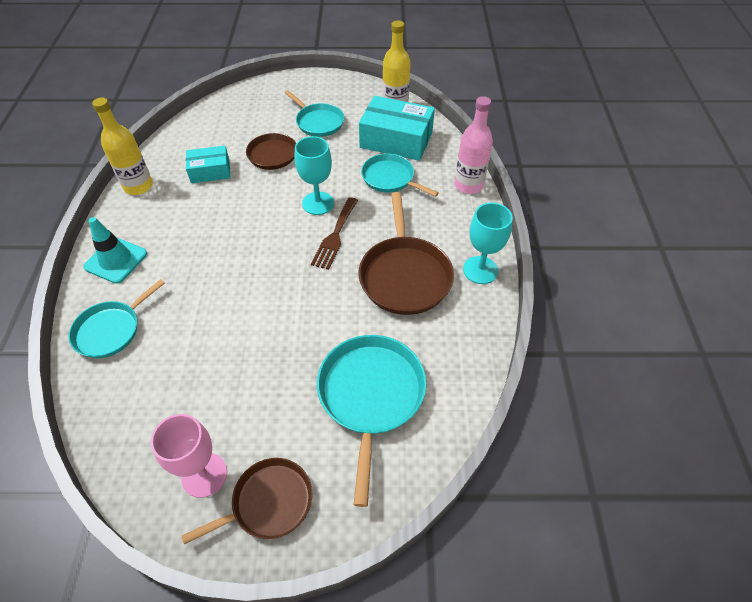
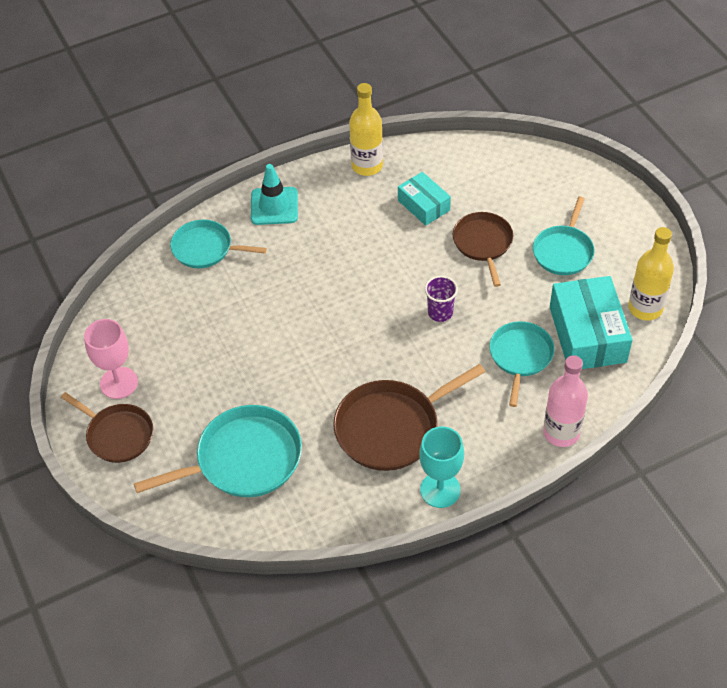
camera: 65 degrees right, 0 degrees up
(318, 203) = (440, 312): turquoise goblet -> purple cup
(335, 236) = (406, 348): brown fork -> none

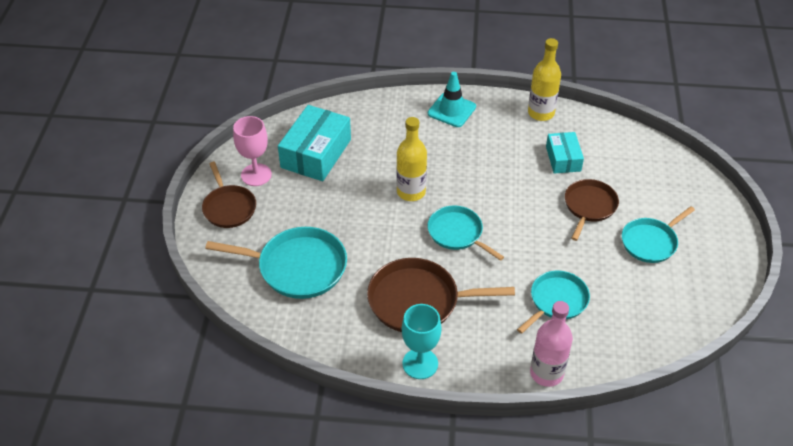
camera: 30 degrees right, 5 degrees down
(206, 248) = (382, 116): turquoise pan -> turquoise pan (457, 233)
(440, 312) = (517, 239): purple cup -> none
(587, 334) = (624, 312): turquoise box -> turquoise box (316, 153)
(645, 308) = (688, 316): yellow bottle -> yellow bottle (411, 192)

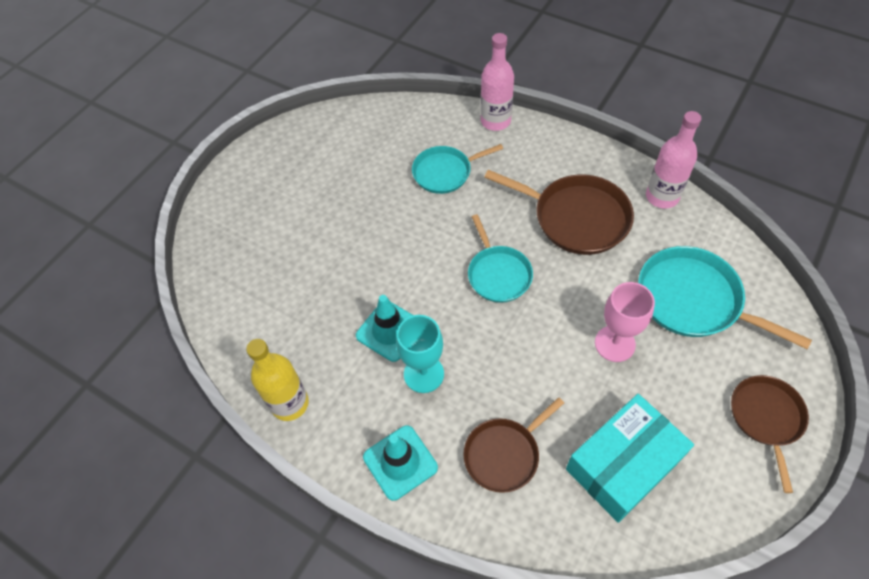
camera: 150 degrees left, 10 degrees up
(256, 175) = (719, 460): pink goblet -> pink goblet (615, 343)
(350, 348) = (662, 197): none -> pink bottle
(411, 192) = (523, 348): yellow bottle -> none
(420, 363) = (601, 163): turquoise goblet -> turquoise goblet (423, 374)
(510, 170) = (389, 331): none -> turquoise traffic cone
(563, 159) = (318, 321): turquoise box -> none
(589, 206) = (340, 251): brown pan -> brown pan (504, 454)
(651, 242) = (314, 193): turquoise pan -> none

